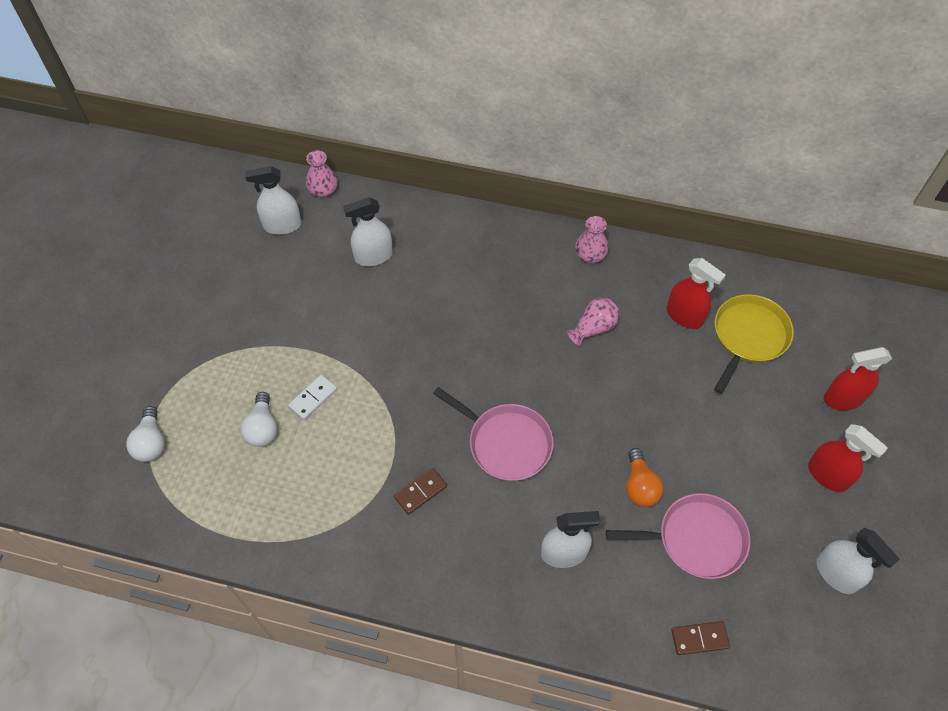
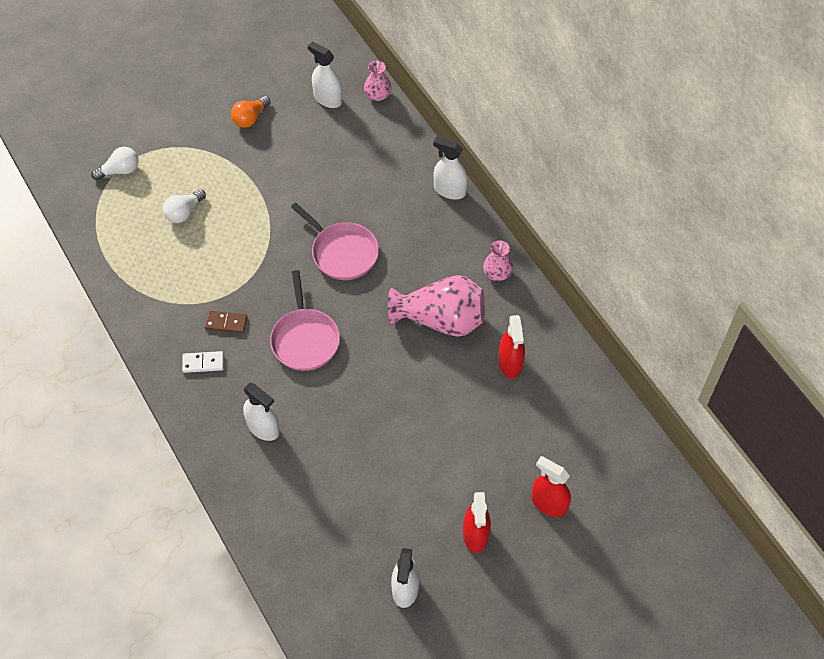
camera: 45 degrees right, 0 degrees up
(151, 442) = (120, 170): white light bulb -> white light bulb turned 150 degrees counterclockwise
(313, 398) = (229, 219): white domino -> white domino (203, 363)
(373, 256) = (359, 162): white spray bottle -> white spray bottle (449, 190)
(593, 328) = (441, 319): pink vase -> pink vase, size x1.97
(640, 486) = (352, 433): orange light bulb -> orange light bulb (250, 118)
(696, 539) = (347, 491): pink pan -> pink pan (342, 252)
(699, 639) = (281, 542): brown domino -> none
(748, 337) = (536, 412): yellow pan -> none

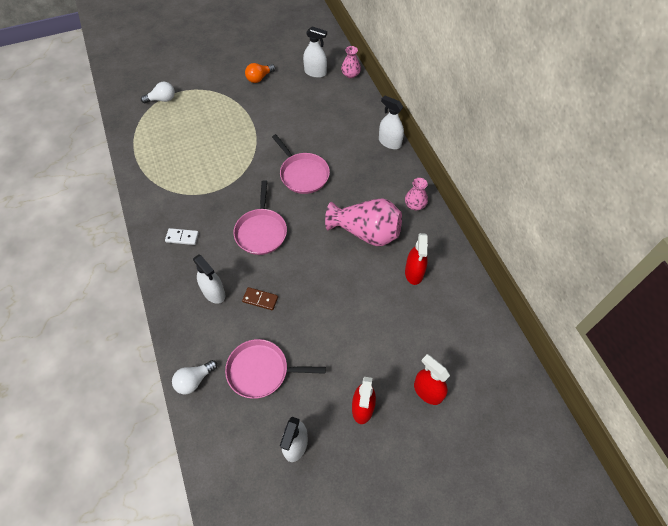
camera: 10 degrees right, 0 degrees up
(184, 212) = (197, 132): white light bulb -> white light bulb (194, 380)
(226, 323) = (206, 211): brown domino -> brown domino (260, 299)
(327, 99) = (315, 72): white spray bottle -> white spray bottle turned 150 degrees clockwise
(346, 512) = (261, 371): none -> pink pan

